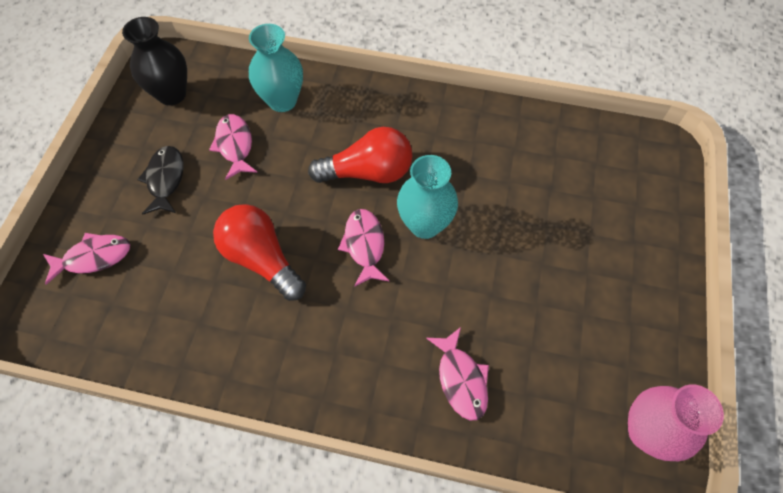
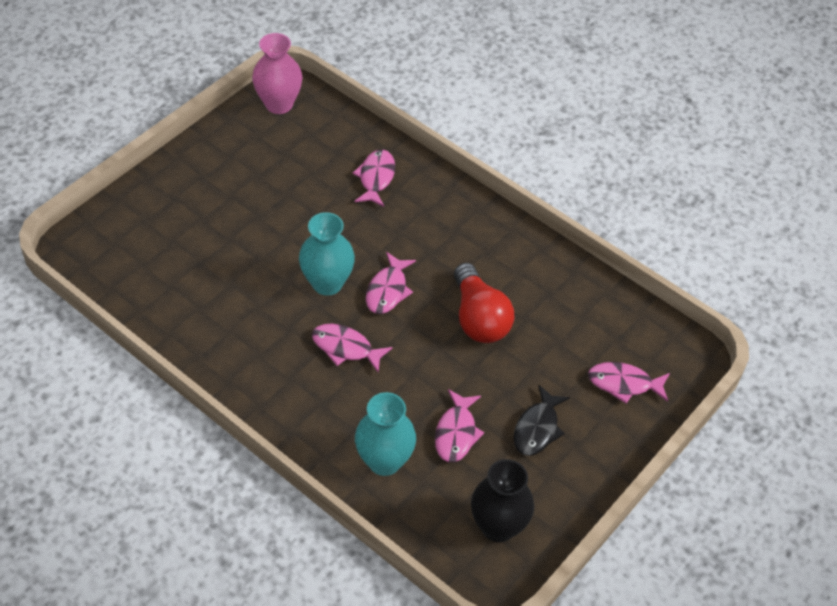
camera: 155 degrees left, 10 degrees down
(368, 172) = (345, 348): red light bulb -> pink fish

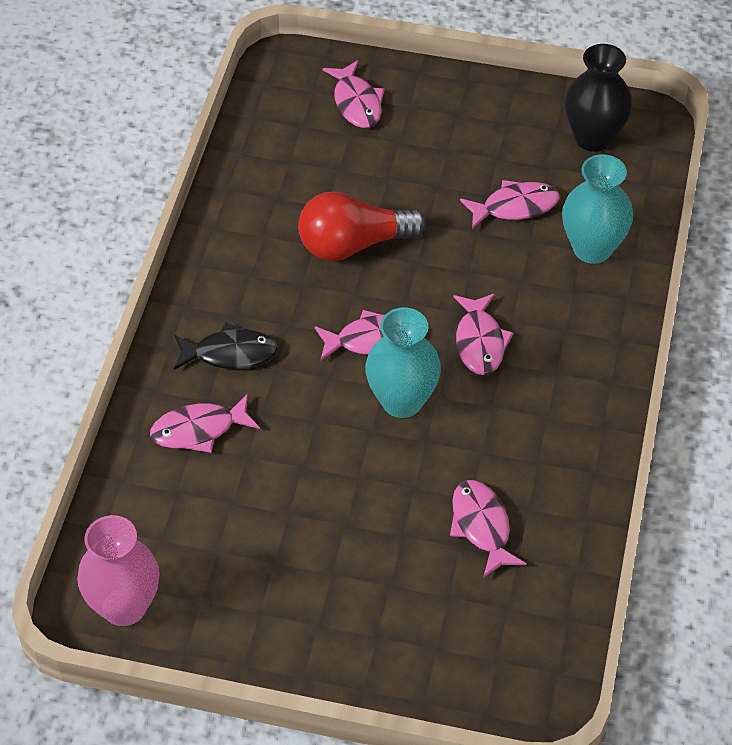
camera: 115 degrees left, 0 degrees up
(205, 279) = (481, 526): none -> pink fish
(479, 318) = (353, 244): red light bulb -> red light bulb turned 150 degrees counterclockwise
(537, 428) = (461, 148): black fish -> black fish (230, 353)

